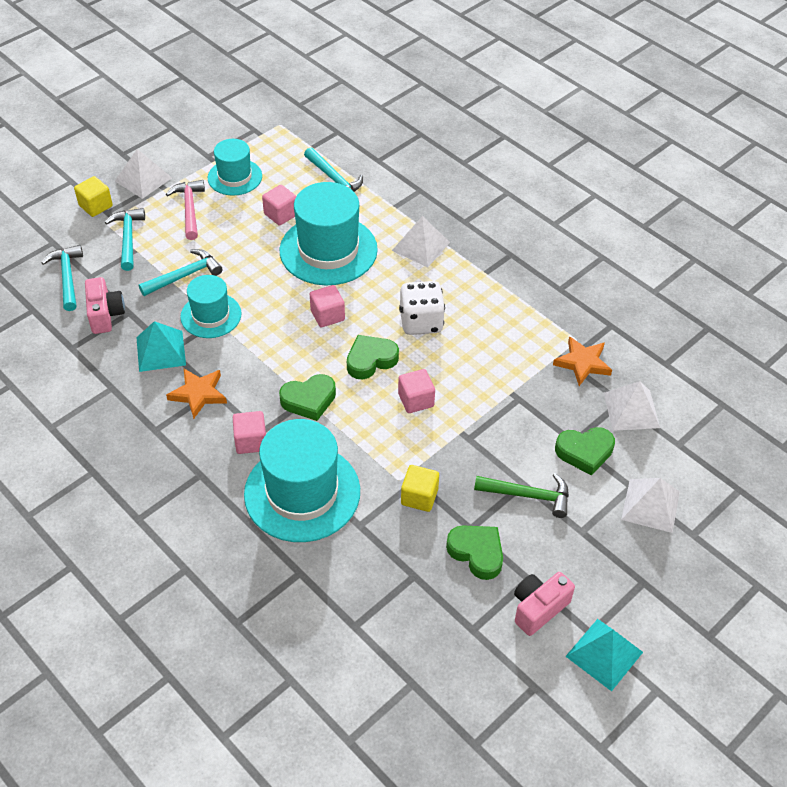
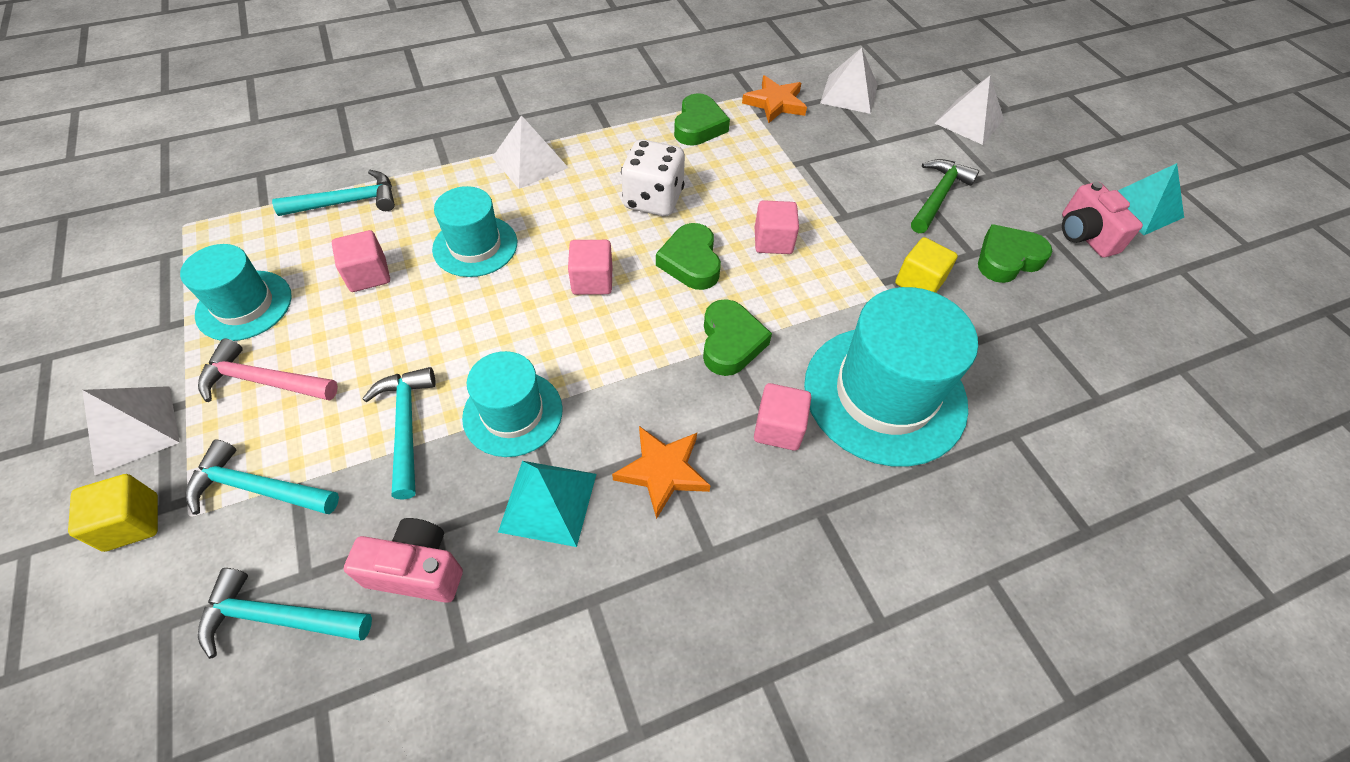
camera: 70 degrees left, 5 degrees up
(328, 250) = (475, 246): turquoise hat -> turquoise hat, size x0.59
(584, 452) = (892, 140): green heart -> green heart (698, 126)

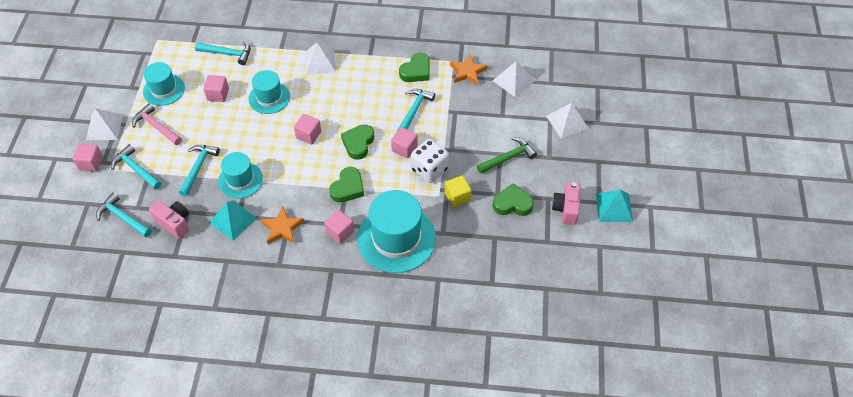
camera: 30 degrees right, 0 degrees up
(132, 522) = (91, 163): yellow cube -> pink cube
(653, 200) = (363, 104): white dice -> white dice (429, 169)
(741, 180) = (414, 110): none -> turquoise hammer

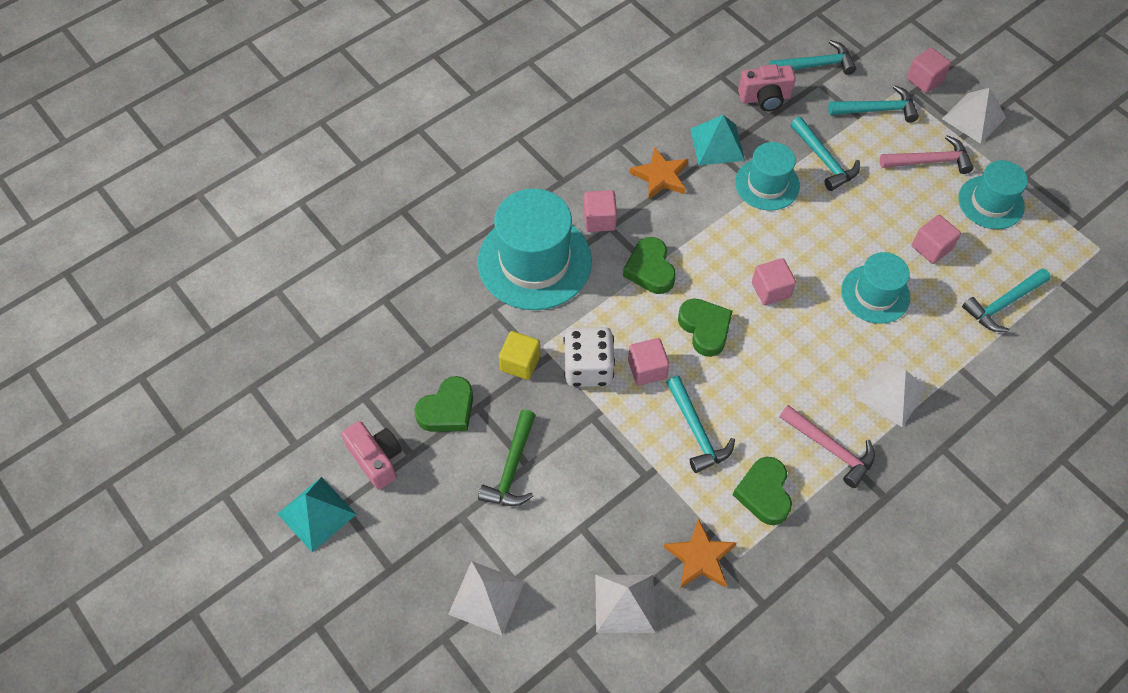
camera: 135 degrees right, 5 degrees up
(370, 64) = (831, 449): none -> pink hammer

